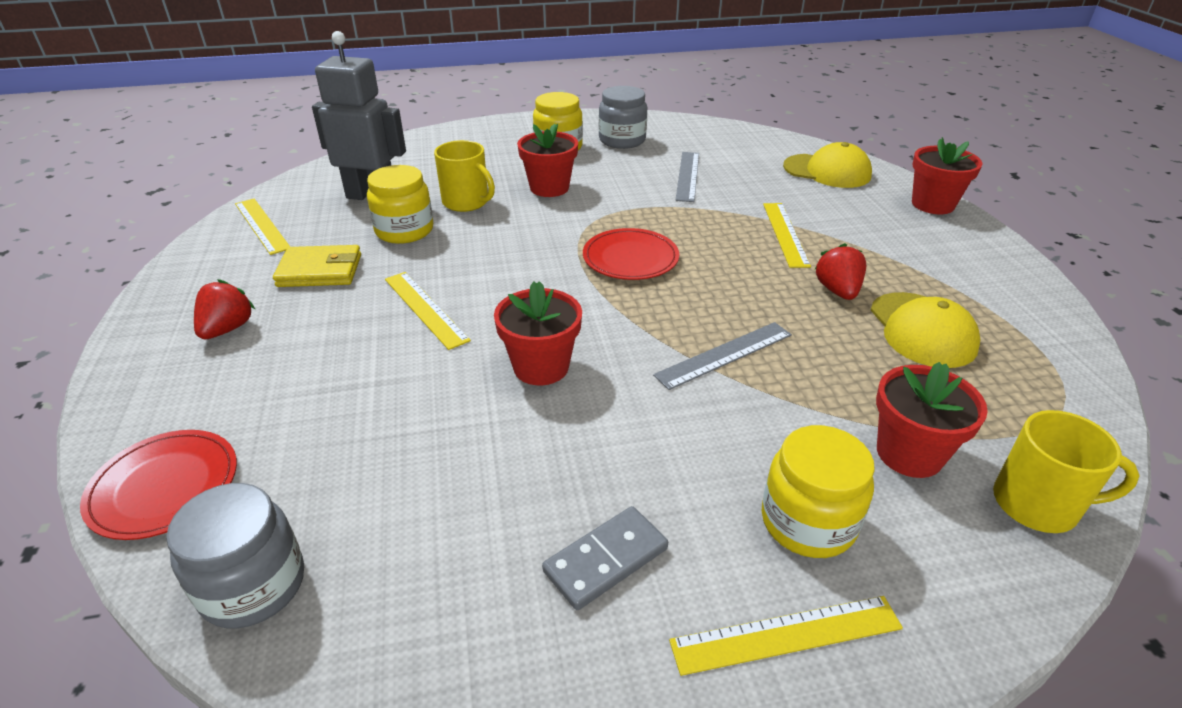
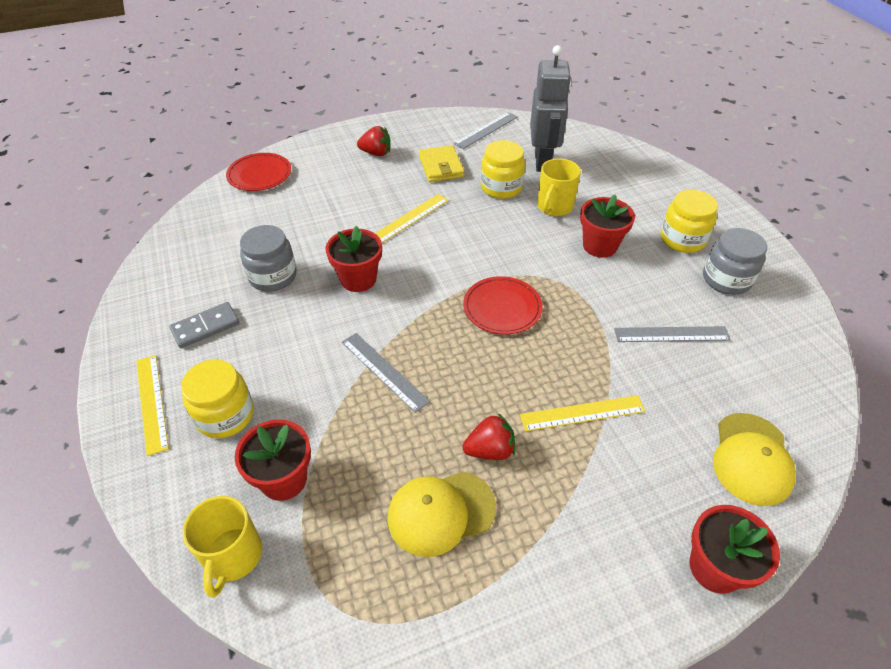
camera: 80 degrees right, 10 degrees up
(253, 585) = (203, 217): grey jar -> grey jar (273, 276)
(262, 225) = (486, 130): yellow ruler -> grey ruler
(606, 560) = (205, 327): grey domino -> grey domino turned 75 degrees counterclockwise

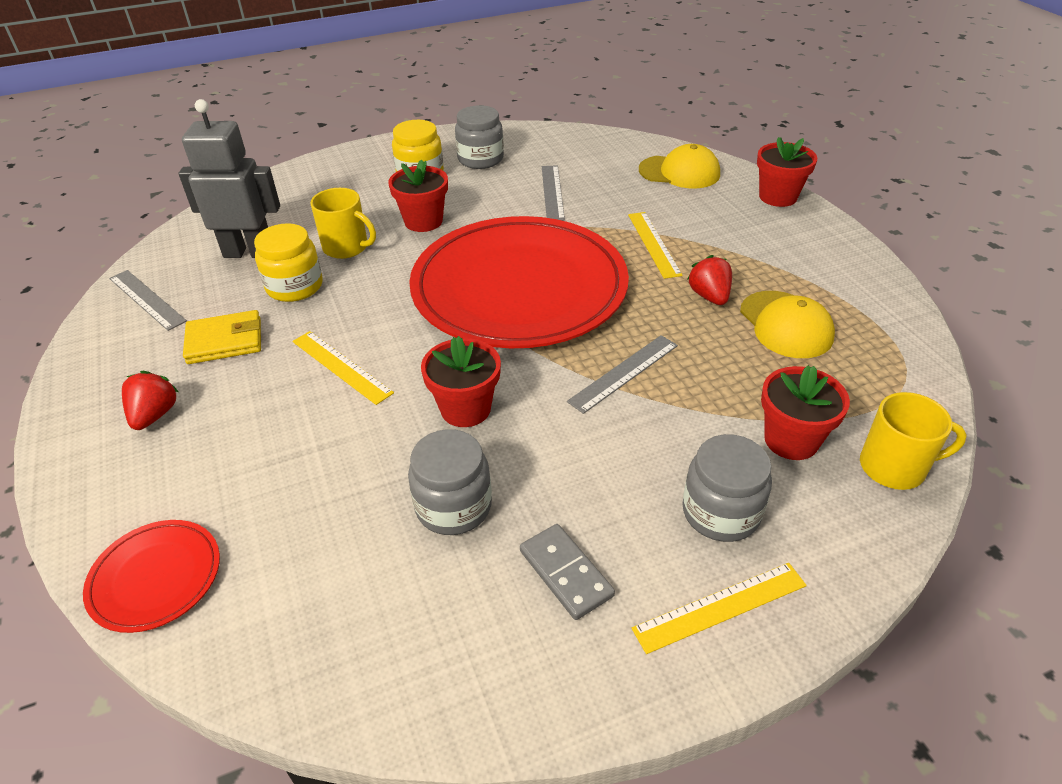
camera: 90 degrees left, 5 degrees down
(225, 415) = (721, 512): yellow jar -> grey jar
(502, 307) = (519, 287): red plate -> red plate, size x2.40

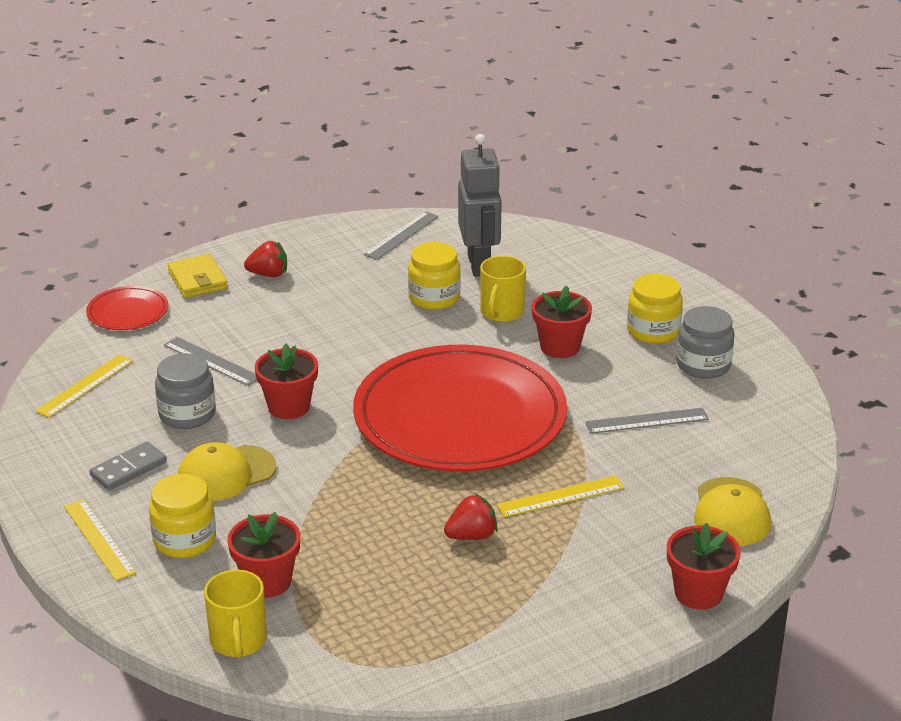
camera: 80 degrees right, 10 degrees down
(225, 341) = (355, 282): yellow wallet -> yellow wallet (197, 280)
(341, 367) = (332, 340): yellow ruler -> yellow ruler (85, 385)
(623, 373) = (344, 485): grey ruler -> grey ruler (212, 361)
(721, 512) = (185, 540): grey jar -> yellow jar
(786, 325) = (433, 587): yellow cap -> yellow cap (226, 474)

